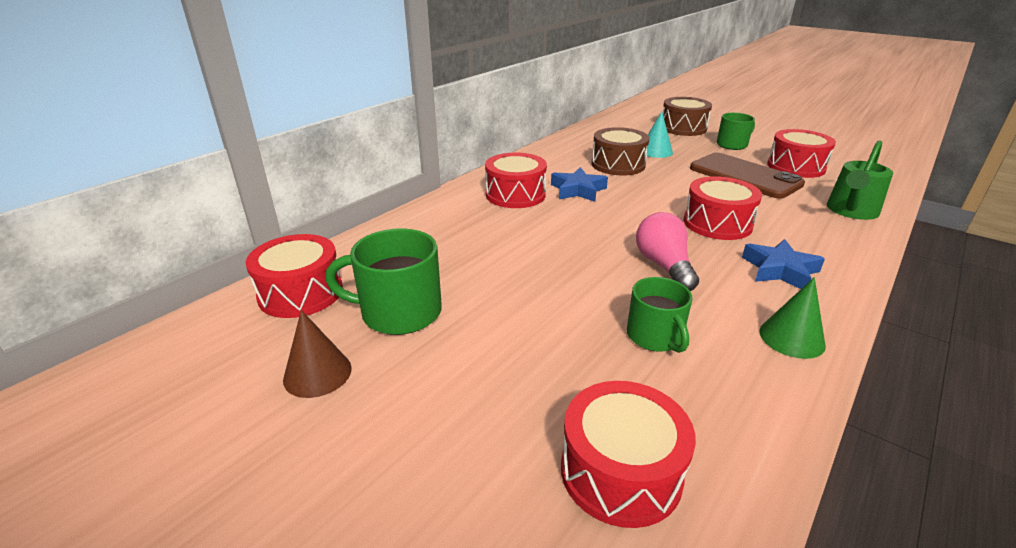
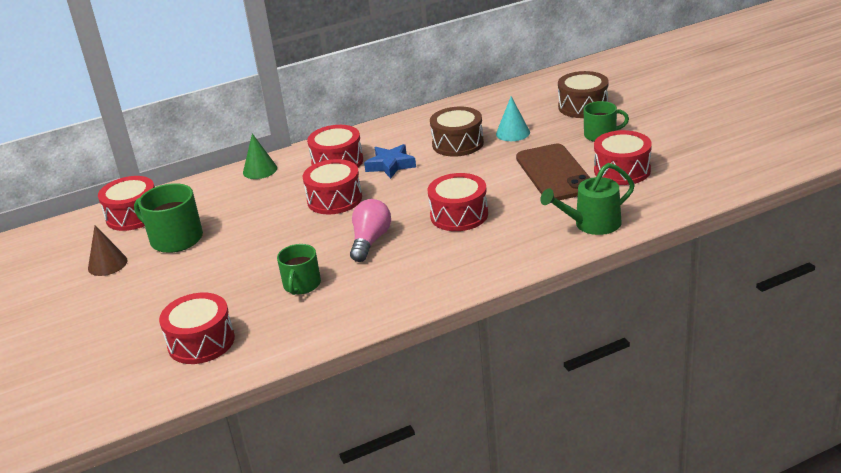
camera: 30 degrees right, 0 degrees up
(561, 230) = (334, 199): none -> red drum
(780, 270) = (448, 260): blue star -> none
(791, 338) = (383, 304): green cone -> green cone (260, 170)

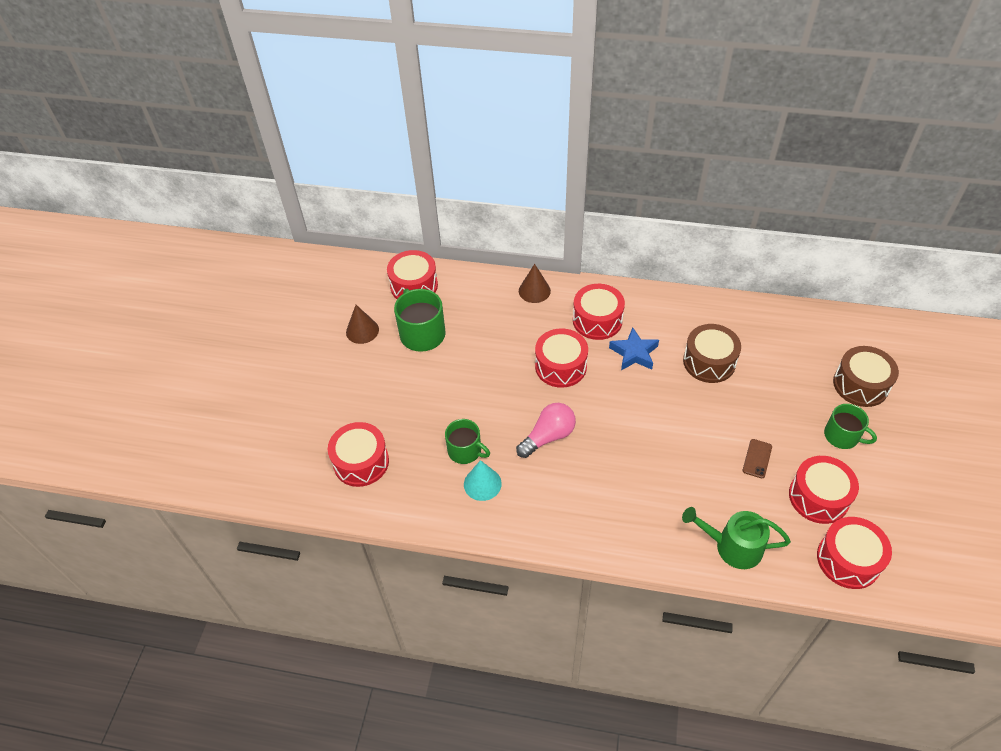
camera: 35 degrees right, 20 degrees up
(260, 170) = (534, 291): green cone -> brown cone
(301, 285) = (465, 451): green mug -> green mug turned 105 degrees counterclockwise
(459, 215) = (637, 455): red drum -> red drum (848, 560)
(513, 133) = (766, 379): turquoise cone -> turquoise cone (482, 484)
(554, 173) = (757, 458): brown phone -> brown phone, size x0.41

